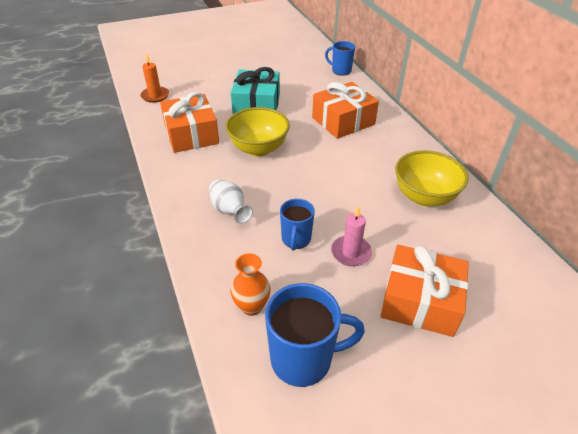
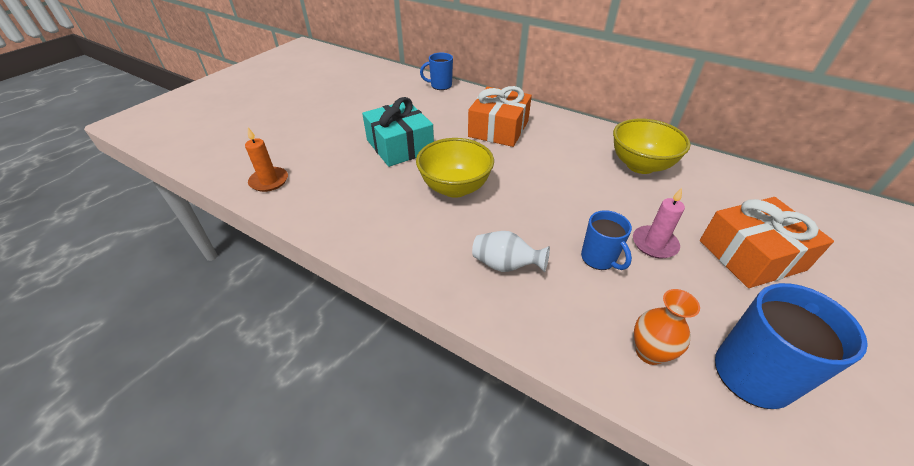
camera: 35 degrees left, 0 degrees up
(191, 134) = (365, 205): orange gift -> none

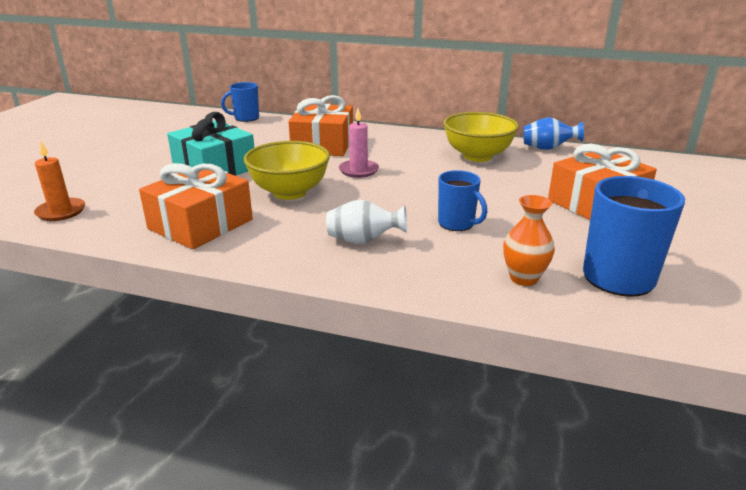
camera: 15 degrees left, 15 degrees down
(371, 216) = (200, 224): none -> orange gift
(654, 244) = (507, 207): pink candle -> pink candle (358, 170)
(715, 164) = (548, 148): none -> blue vase

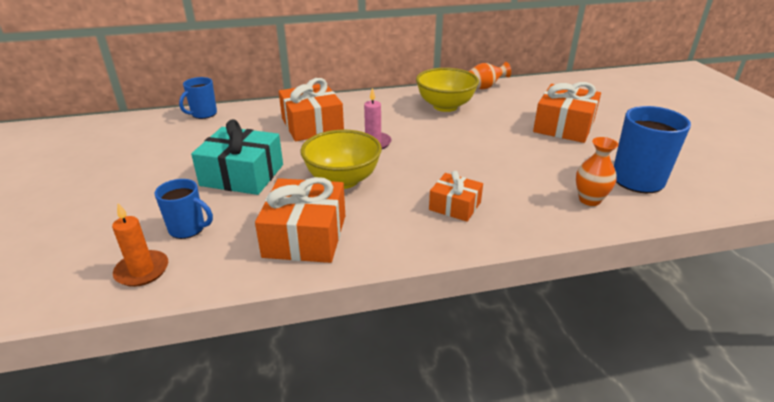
camera: 30 degrees left, 5 degrees up
(363, 240) = (455, 206): white vase -> orange gift
(457, 224) = (500, 170): blue mug -> blue mug (188, 229)
(548, 148) = (484, 87): blue vase -> orange vase

